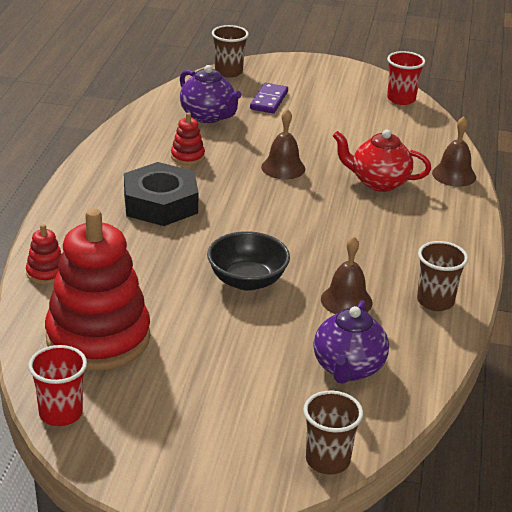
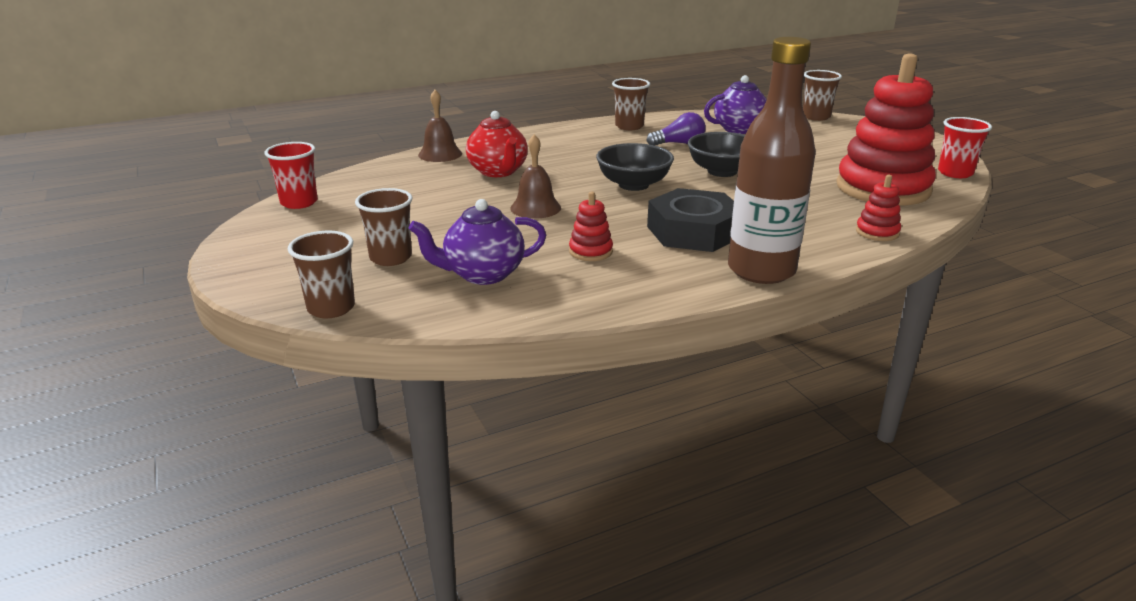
camera: 125 degrees left, 5 degrees down
(77, 195) = (761, 270): none -> brown bottle
(208, 116) = (482, 274): purple teapot -> purple teapot turned 120 degrees counterclockwise
(269, 100) = (390, 258): purple domino -> brown cup
(274, 224) = (633, 185): none -> black bowl
(346, 301) = (679, 144): brown bell -> purple light bulb

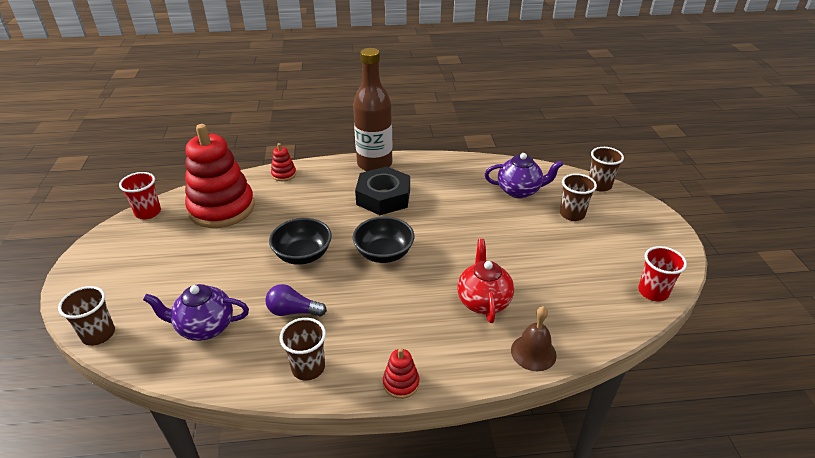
camera: 160 degrees left, 10 degrees up
(535, 208) = (470, 242): brown bell -> none
(590, 251) = (453, 194): red stacking toy -> red stacking toy (401, 383)

